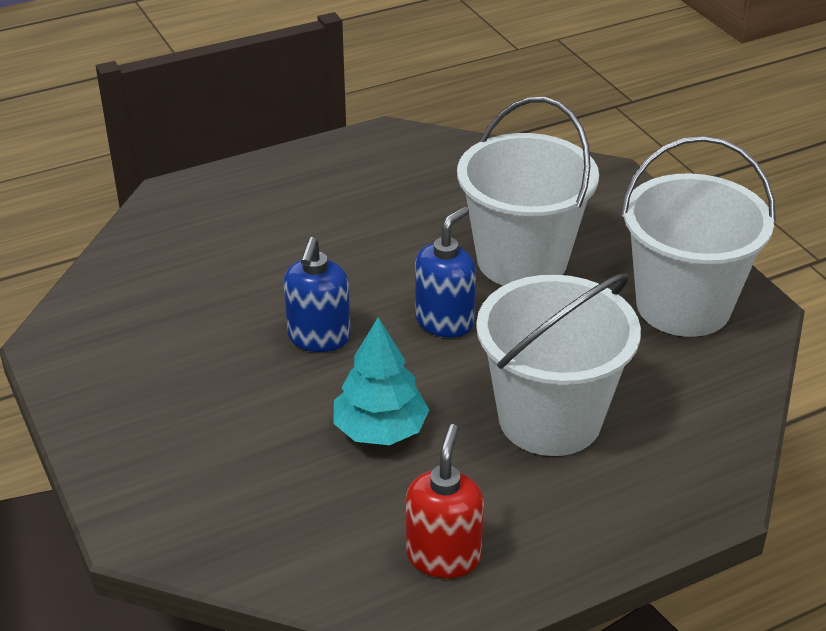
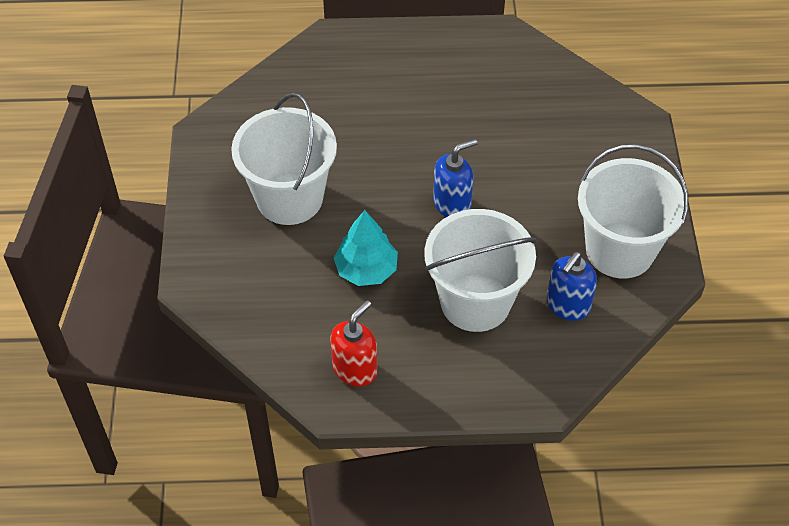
camera: 25 degrees right, 15 degrees up
(319, 338) = (365, 187): blue soap dispenser -> blue soap dispenser (567, 305)
(522, 260) = (533, 174): white bucket -> white bucket (289, 198)

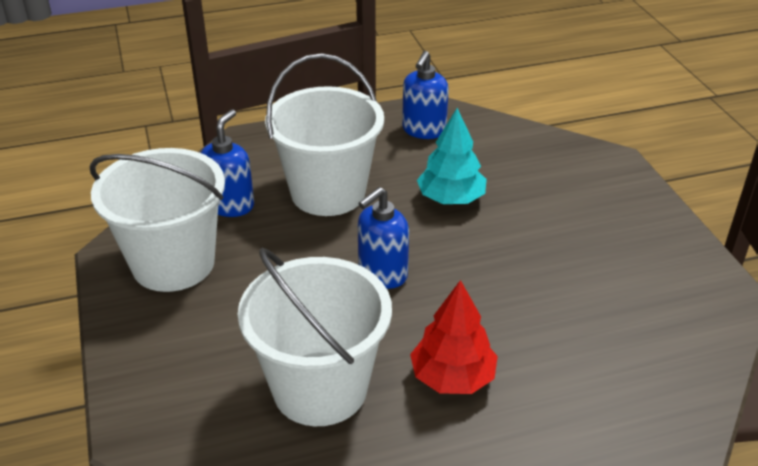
camera: 165 degrees right, 15 degrees down
(289, 198) = (573, 246): white bucket -> white bucket (320, 388)
(355, 369) = (423, 130): red soap dispenser -> blue soap dispenser
(430, 115) = (452, 377): none -> red tree

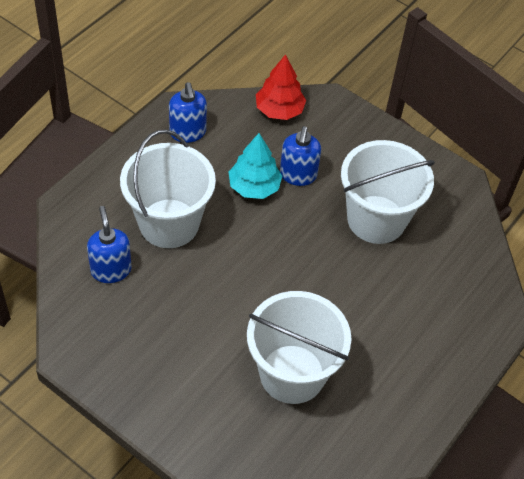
camera: 40 degrees left, 15 degrees up
(173, 263) = (117, 339): white bucket -> white bucket (376, 219)
(382, 274) = (260, 271): blue soap dispenser -> blue soap dispenser (298, 175)
(452, 377) = (358, 322): red tree -> red tree (279, 110)

